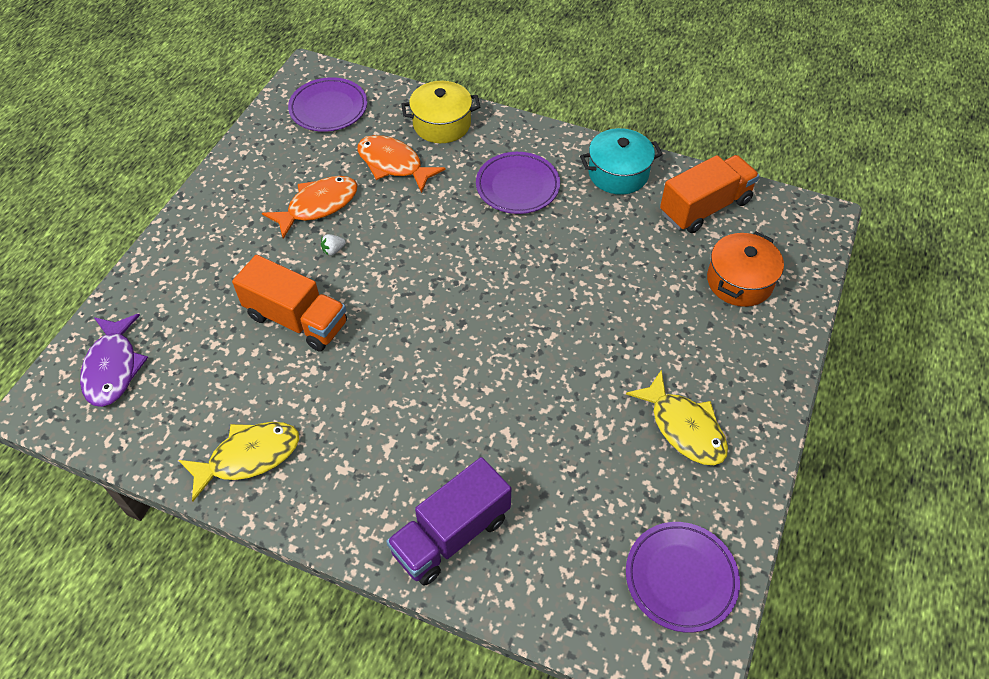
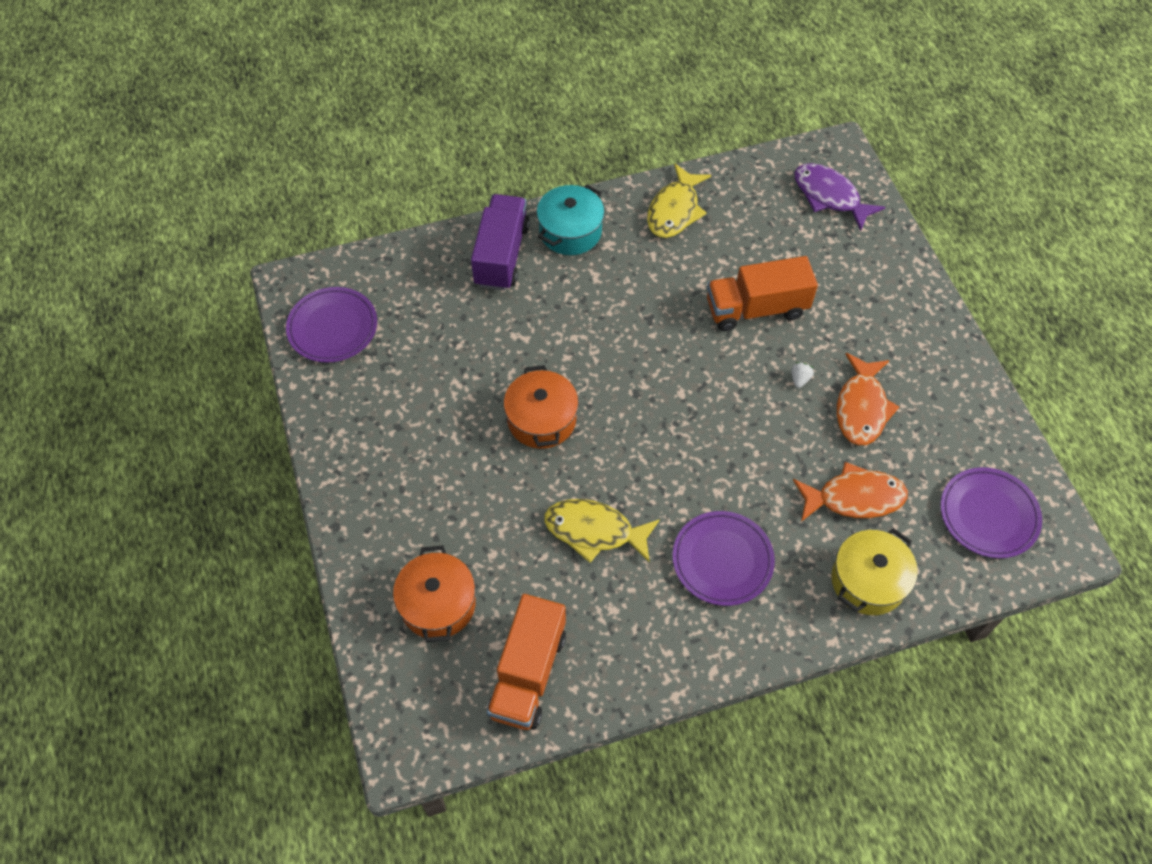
camera: 140 degrees right, 5 degrees up
(555, 353) = (541, 419): none -> orange pot
(618, 173) = (644, 652): turquoise pot -> turquoise pot (570, 231)
(684, 427) = (397, 430): yellow fish -> yellow fish (594, 531)

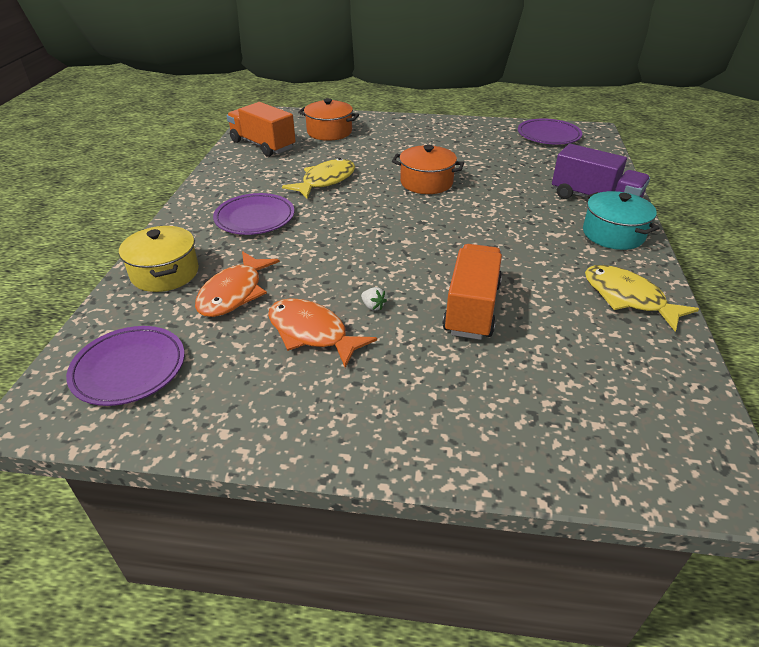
camera: 115 degrees right, 20 degrees down
(829, 196) = (627, 433): purple fish -> none

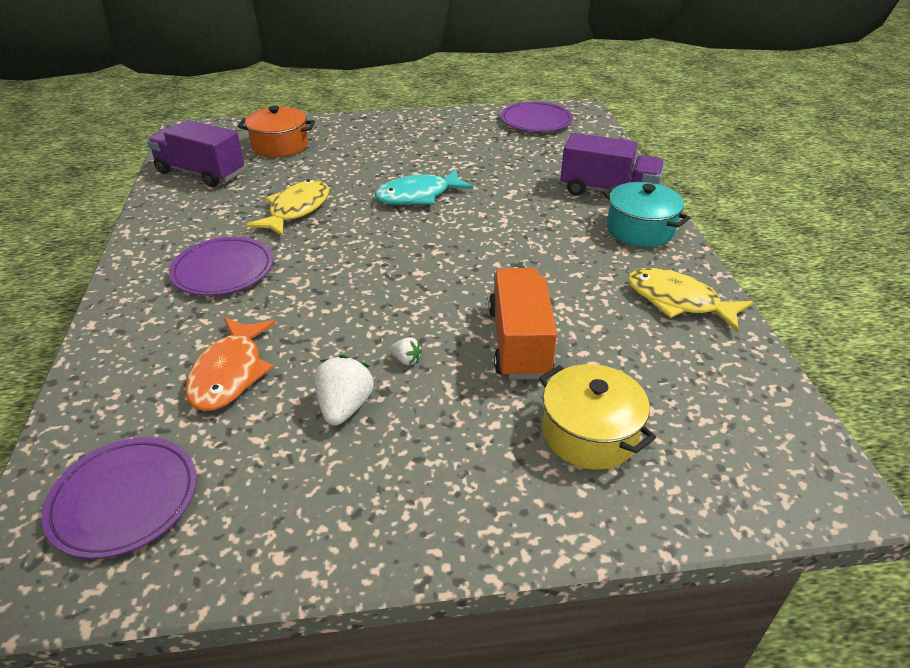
camera: 15 degrees left, 0 degrees up
(165, 273) = (129, 362): yellow pot -> yellow pot (589, 433)
(263, 145) = (201, 173): orange truck -> purple truck
(312, 333) = (344, 407): orange fish -> white strawberry
(426, 182) = (418, 196): orange pot -> turquoise fish

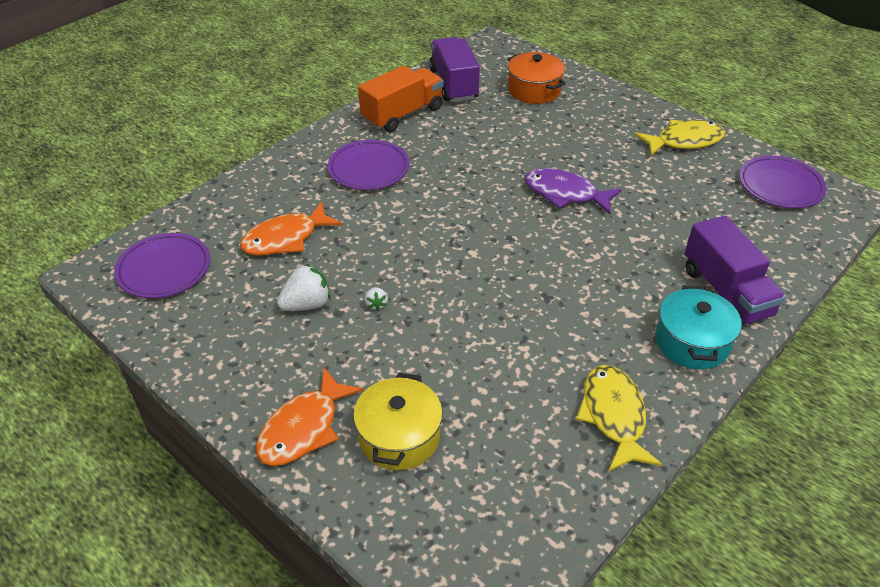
camera: 50 degrees right, 5 degrees up
(296, 210) = (469, 152): yellow fish -> yellow fish (684, 141)
(418, 196) = (565, 194): turquoise fish -> purple fish
(512, 499) = (304, 428): none -> orange fish
(519, 342) = (455, 349): orange truck -> orange truck (402, 114)

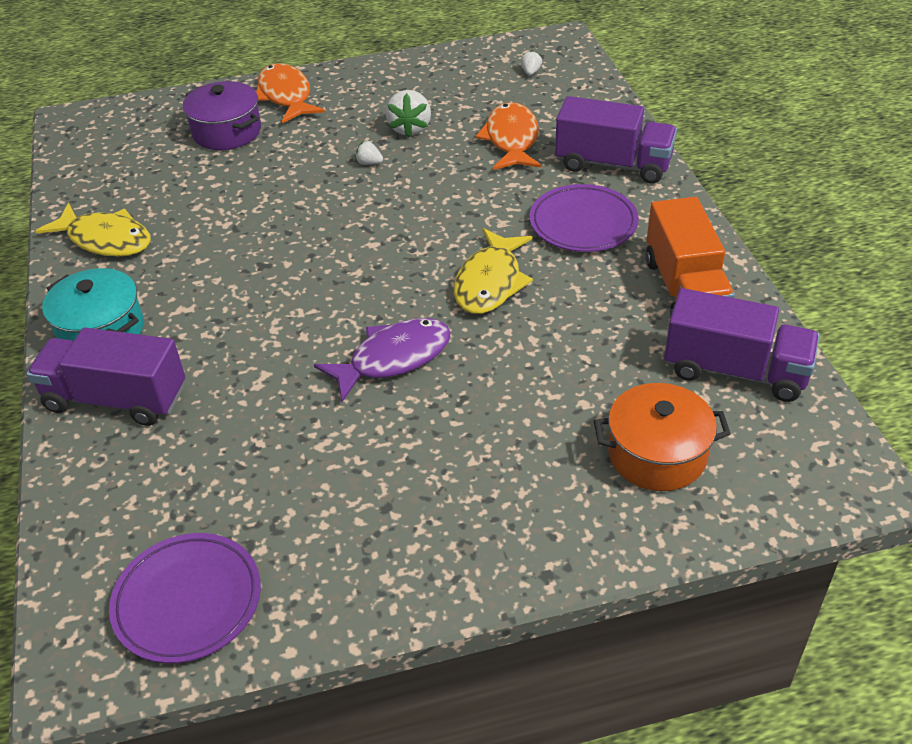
camera: 125 degrees right, 0 degrees up
(164, 269) = (530, 72): purple plate -> white strawberry
(287, 178) = (613, 164): none -> purple truck
(399, 437) = (227, 132): yellow pot -> purple pot
(684, 141) = (382, 559): yellow fish -> yellow fish (490, 282)

